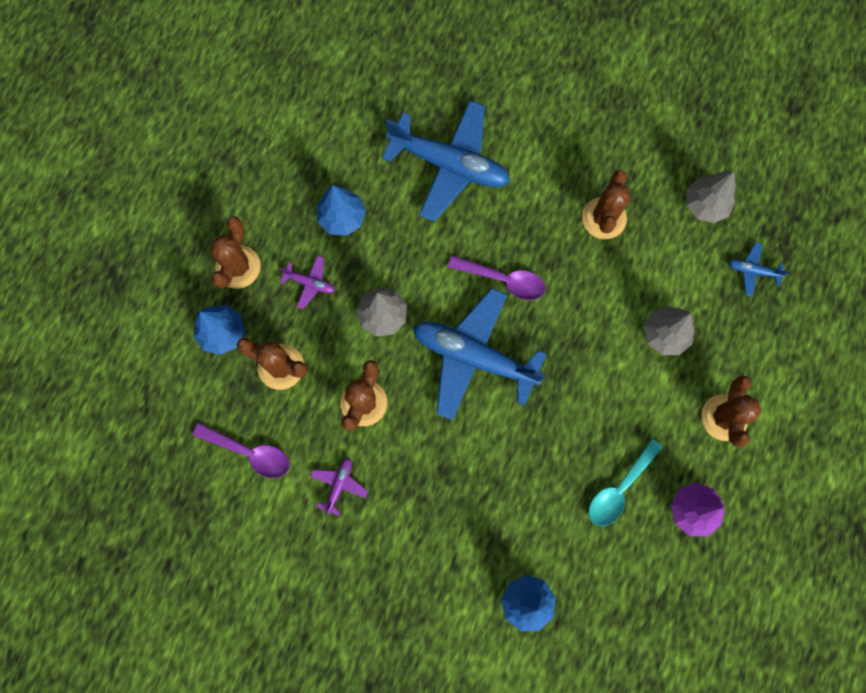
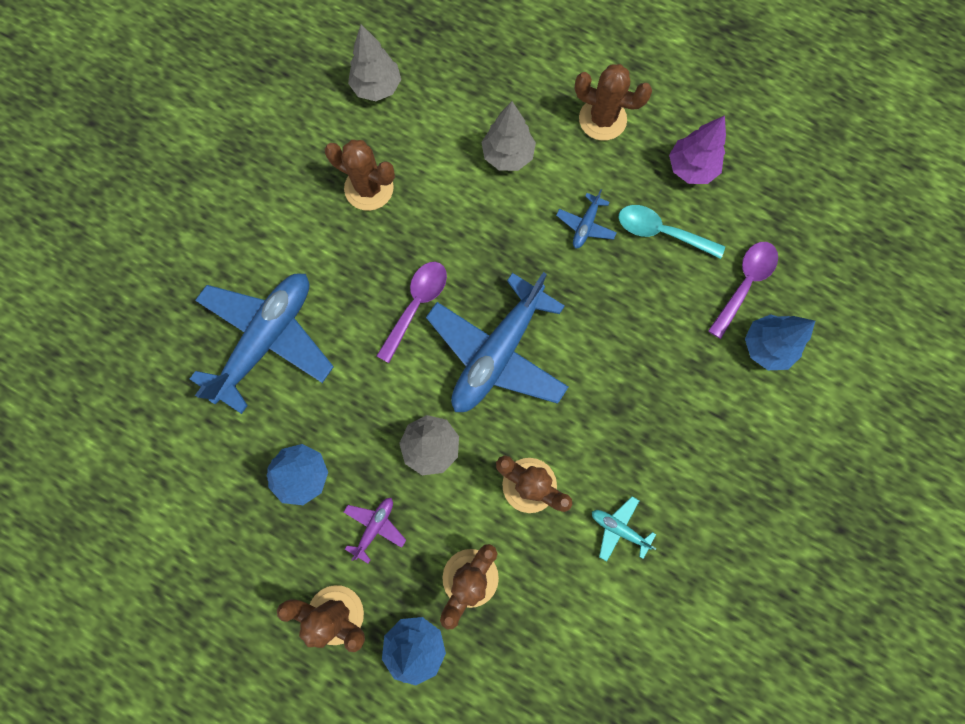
camera: 80 degrees left, 0 degrees up
(250, 452) = (567, 631): purple spoon -> purple spoon (744, 284)
(339, 485) = (619, 529): purple plane -> turquoise plane
(619, 489) = (661, 232): turquoise spoon -> turquoise spoon turned 150 degrees clockwise
(753, 271) = (457, 59): blue plane -> blue plane (585, 225)

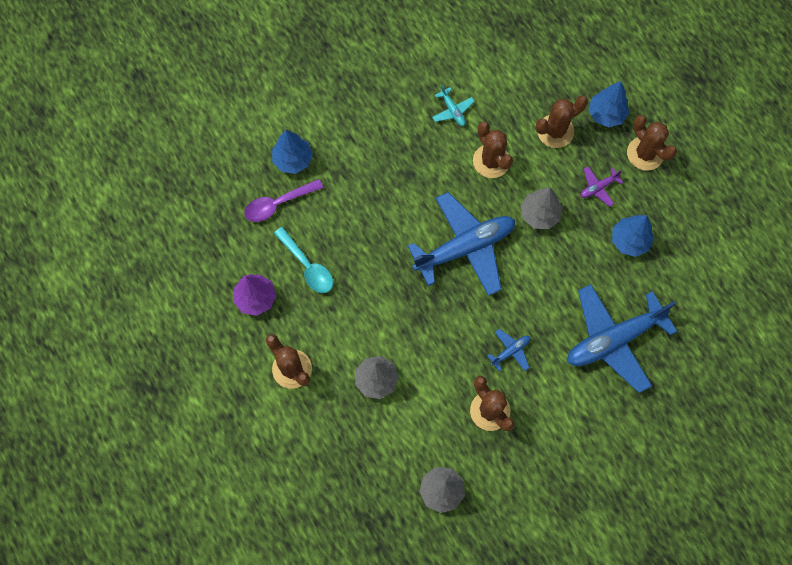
camera: 150 degrees left, 5 degrees down
(416, 305) = (501, 307): purple spoon -> none
(585, 225) = (354, 299): blue plane -> blue plane (510, 351)

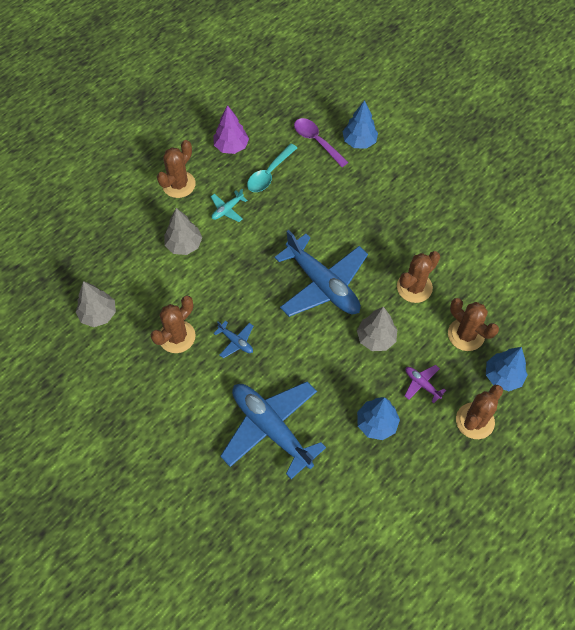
camera: 75 degrees right, 10 degrees down
(452, 110) = (452, 246): turquoise plane -> turquoise plane (227, 209)

